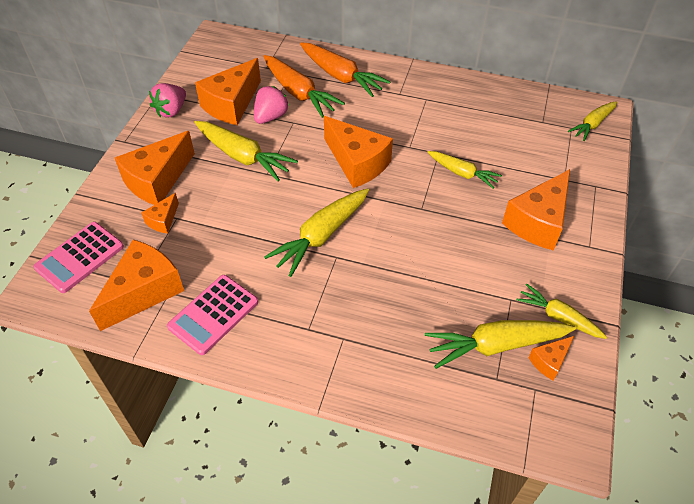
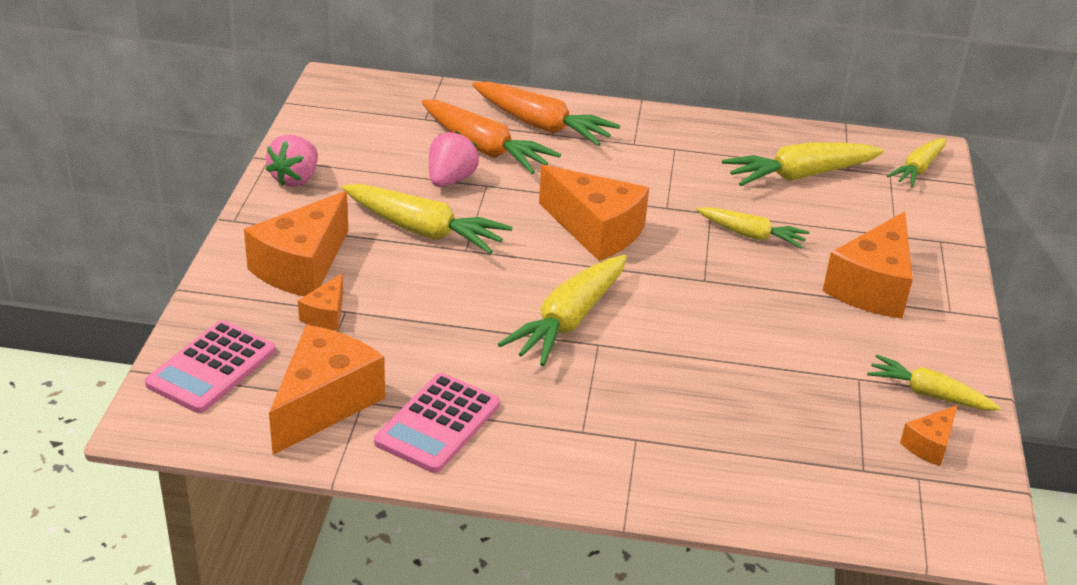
camera: 10 degrees left, 15 degrees down
(231, 104) = (386, 167): orange cheese -> none
(495, 345) = (851, 432): yellow carrot -> yellow carrot (799, 175)

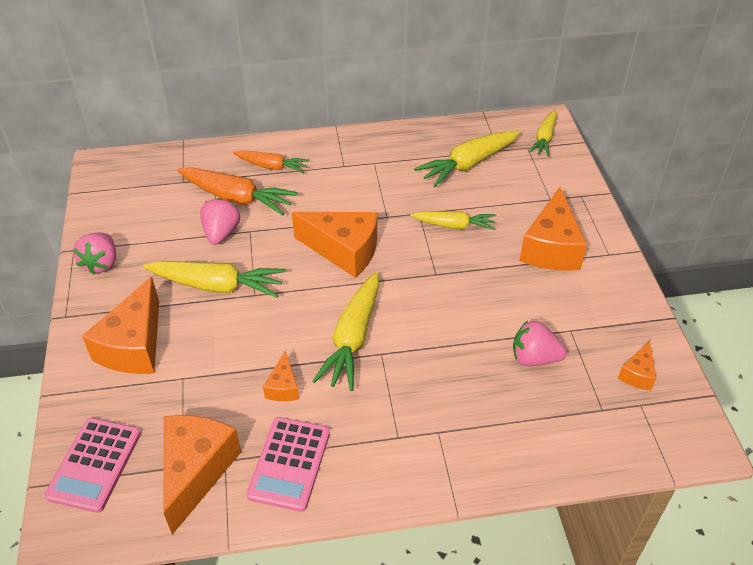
camera: 15 degrees left, 10 degrees up
(326, 315) = (169, 386): orange cheese -> orange cheese (283, 387)
(541, 126) = (272, 166): orange carrot -> orange carrot, size x0.63
(796, 395) = (534, 358): none -> pink strawberry
(928, 394) = (621, 330): yellow carrot -> none

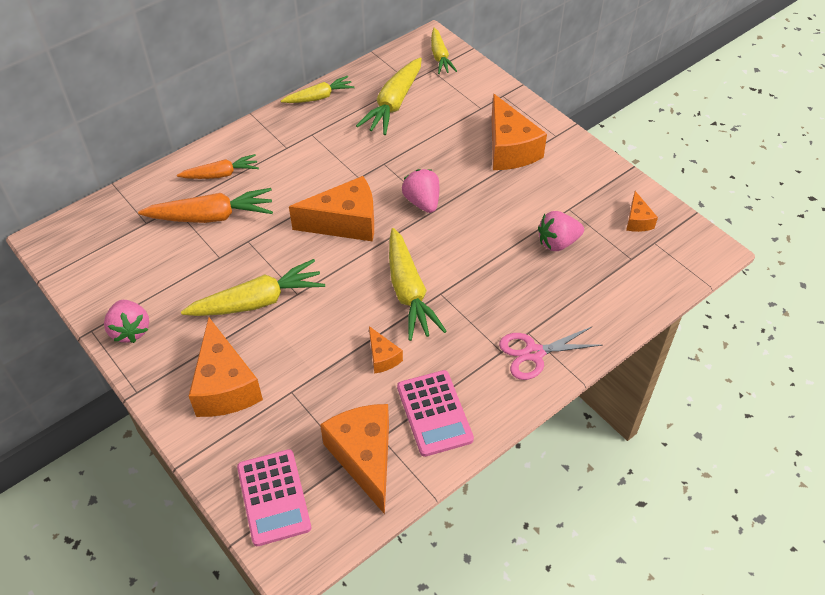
camera: 30 degrees left, 5 degrees up
(221, 233) = (223, 254): pink strawberry -> pink strawberry (422, 202)
(428, 455) = (534, 353): none -> pink scissors
(454, 225) = (420, 162): yellow carrot -> yellow carrot (319, 97)

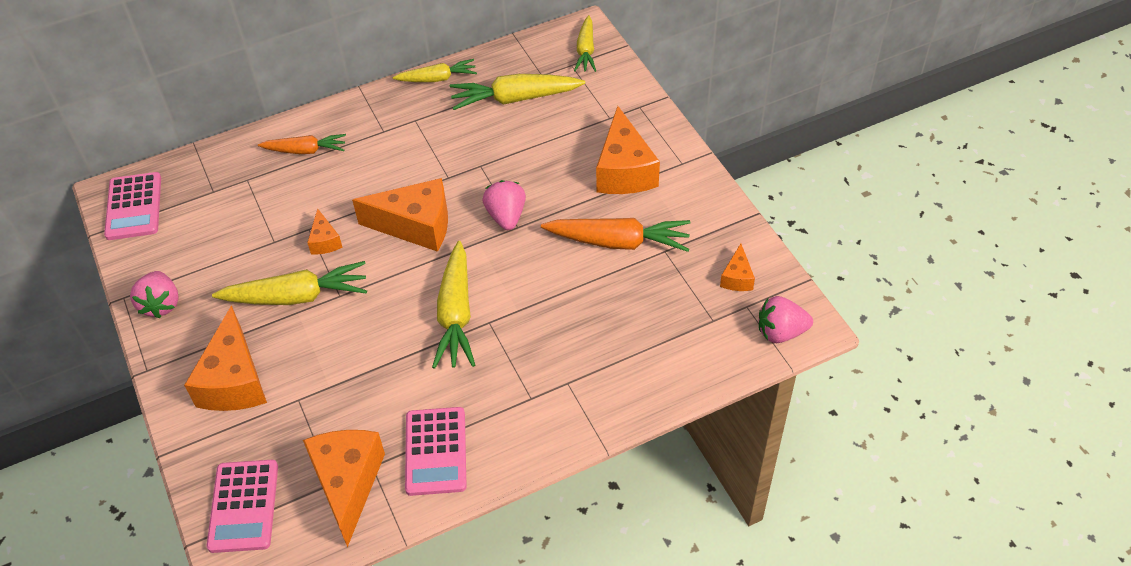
camera: 15 degrees right, 0 degrees up
(74, 248) = (134, 207): none -> pink calculator
(211, 216) = (281, 196): orange carrot -> orange carrot (618, 242)
(382, 357) = (403, 381): orange cheese -> orange cheese (325, 241)
(393, 104) = (515, 98): yellow carrot -> yellow carrot turned 45 degrees clockwise
(534, 353) = (565, 407): pink scissors -> none
(557, 242) = (637, 287): pink strawberry -> pink strawberry (780, 332)

